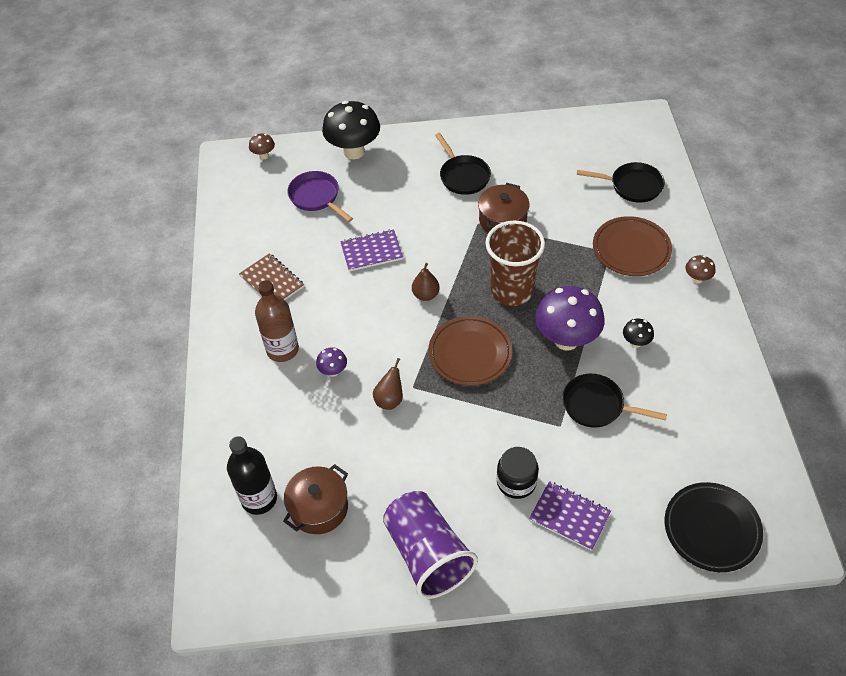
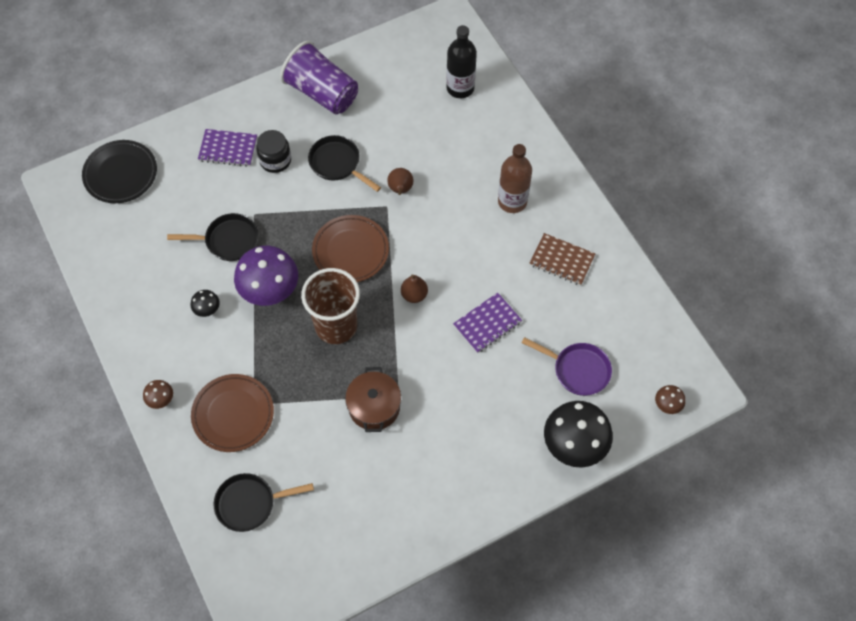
camera: 155 degrees right, 10 degrees up
(319, 508) = (413, 96): brown pot -> none
(333, 371) = (459, 197): purple mushroom -> none
(463, 176) = (438, 453): black pan -> black pan (337, 163)

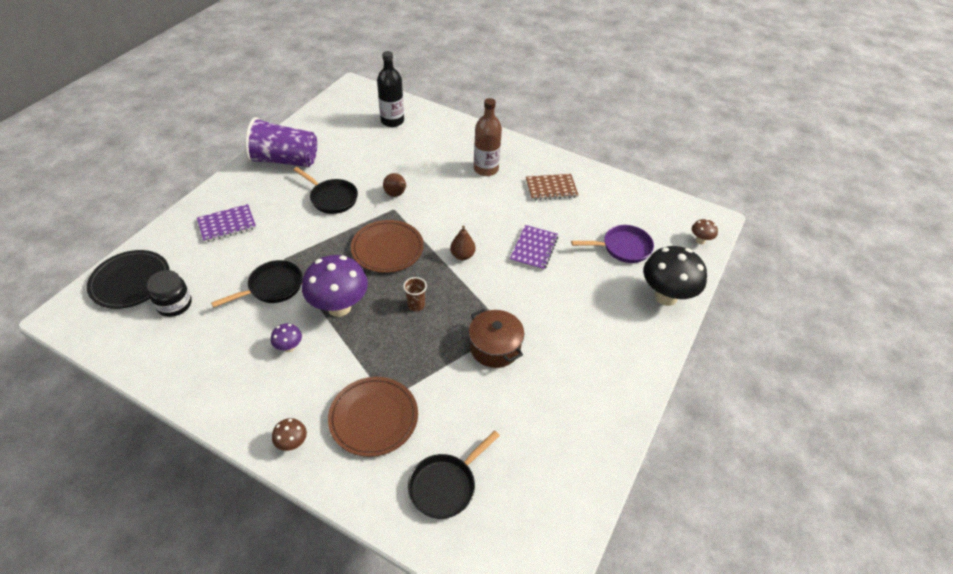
camera: 35 degrees left, 15 degrees down
(207, 310) = (289, 347): black mushroom -> purple mushroom
(275, 160) = (276, 216): black jar -> black jar (174, 304)
(336, 326) = (416, 305): brown cup -> brown cup, size x0.42
(337, 163) = (332, 198): black pan -> black pan turned 150 degrees counterclockwise

